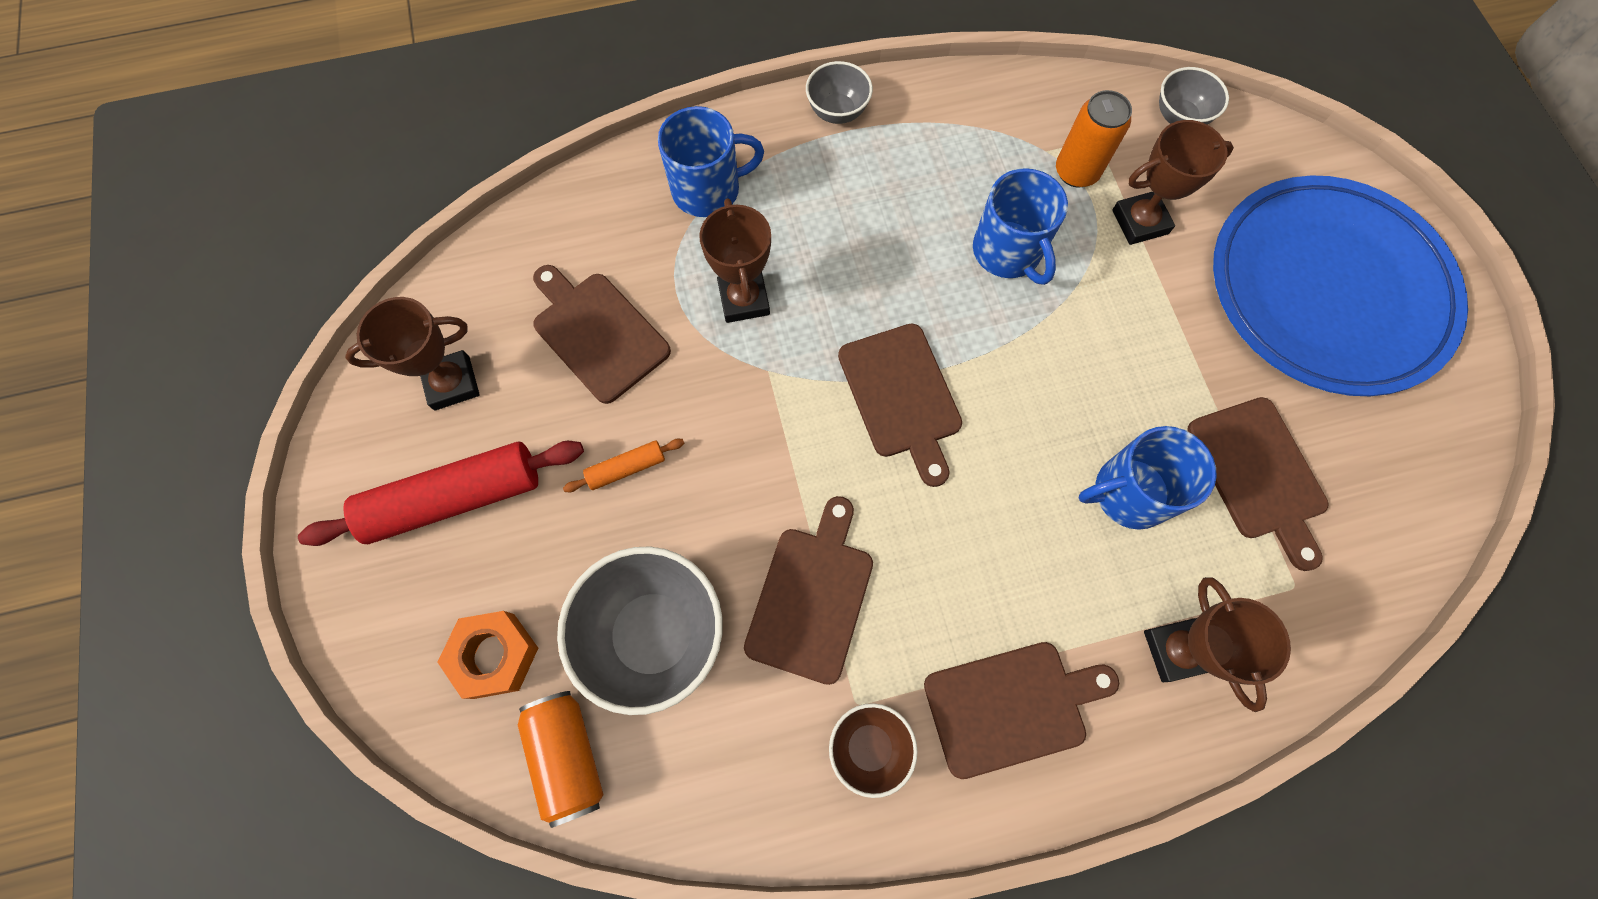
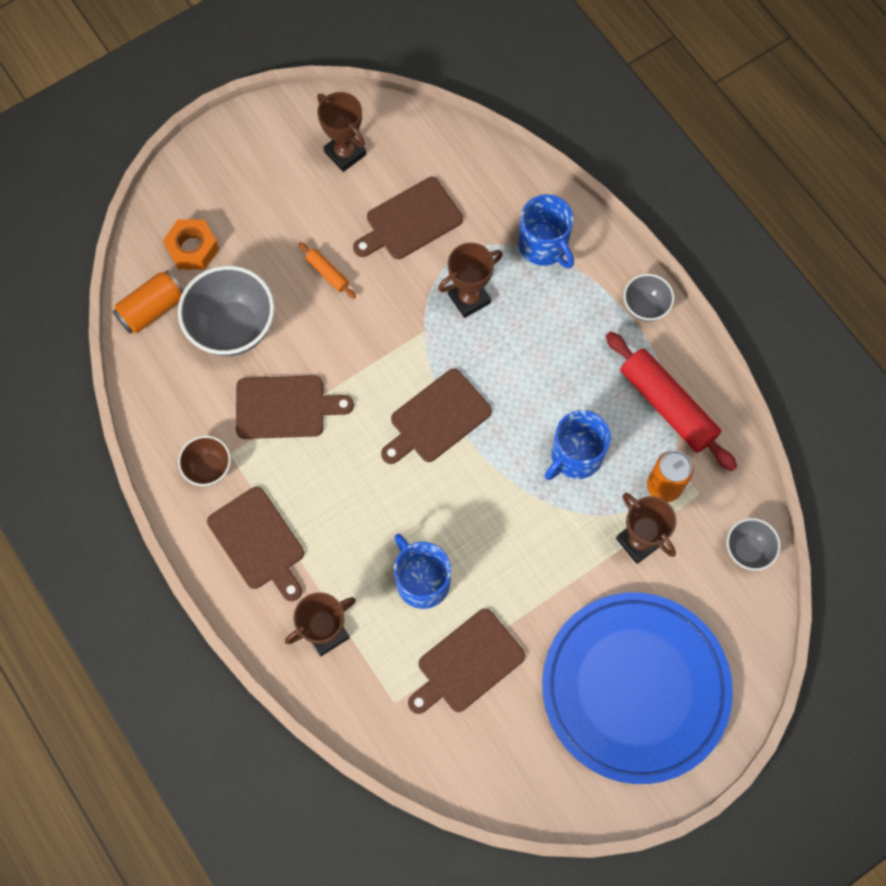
camera: 70 degrees right, 0 degrees up
(454, 498) = (274, 187): red rolling pin -> red rolling pin (667, 405)
(598, 333) = (410, 221): brown cutting board -> brown cutting board turned 150 degrees counterclockwise

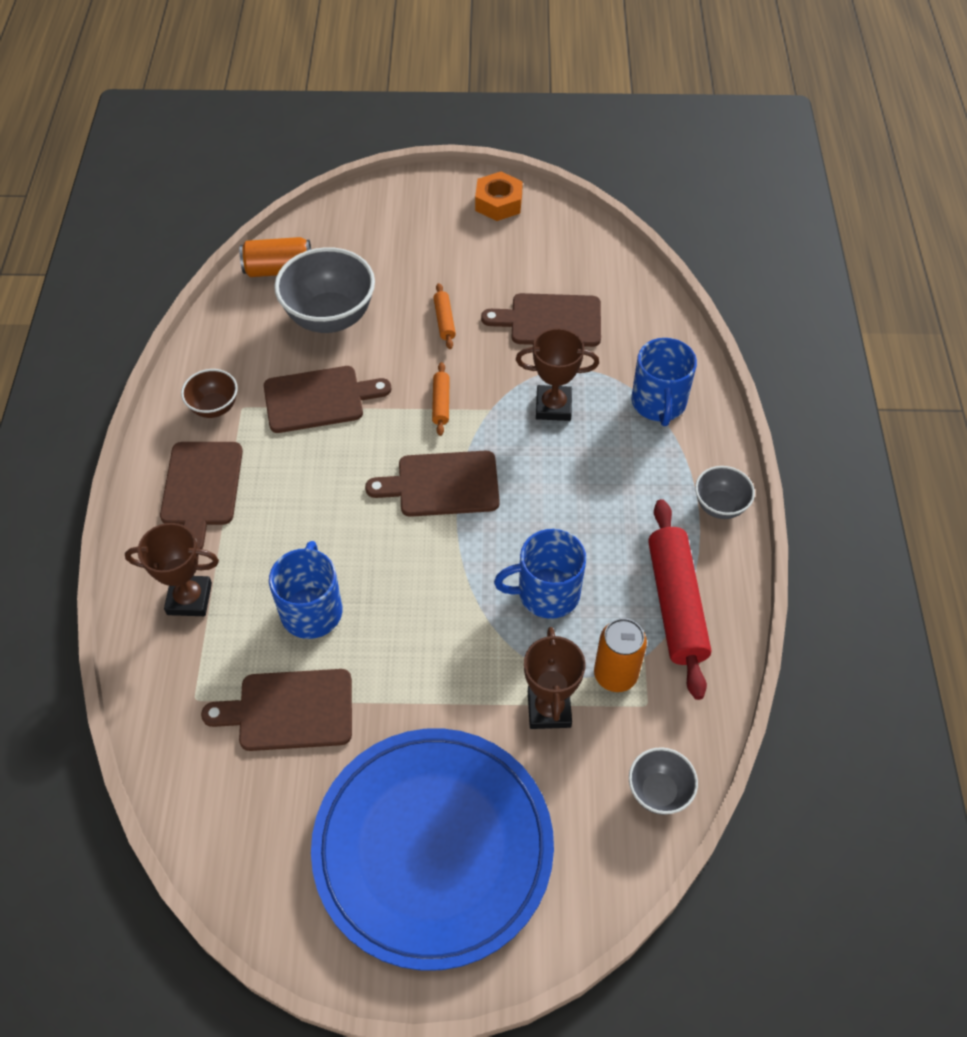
camera: 35 degrees right, 15 degrees down
(192, 248) = (350, 245): orange nut -> orange nut (498, 203)
(285, 407) = (318, 399): brown cutting board -> brown cutting board turned 45 degrees counterclockwise
(345, 153) = (536, 244): brown trophy -> none
(382, 350) = (441, 403): none -> orange rolling pin

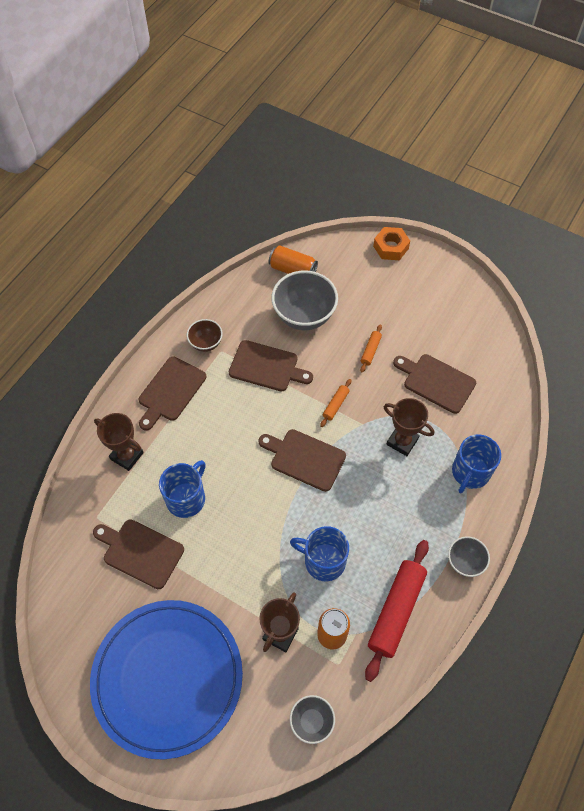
camera: 30 degrees right, 5 degrees up
(498, 203) = (453, 284): orange nut -> orange nut (390, 247)

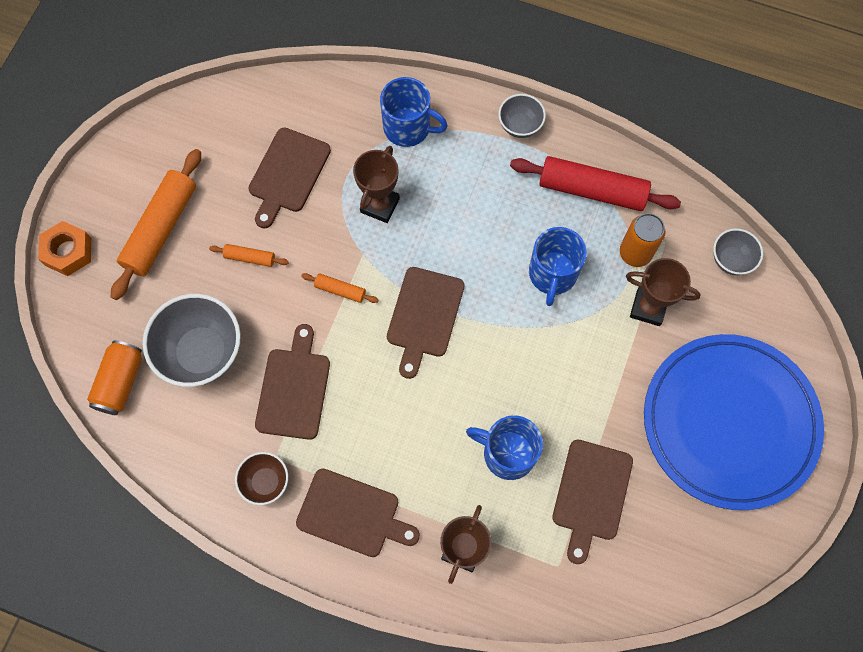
camera: 100 degrees left, 10 degrees up
(401, 299) = (161, 229): none -> orange rolling pin

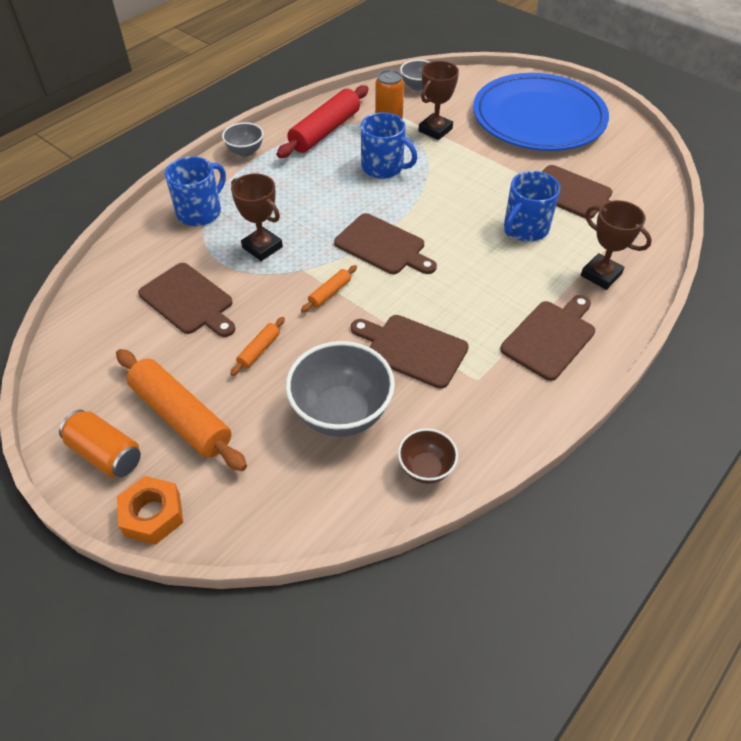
camera: 70 degrees left, 20 degrees down
(120, 382) = (341, 497): orange can -> orange can (106, 454)
(265, 482) = (499, 394): brown bowl -> brown bowl (426, 468)

